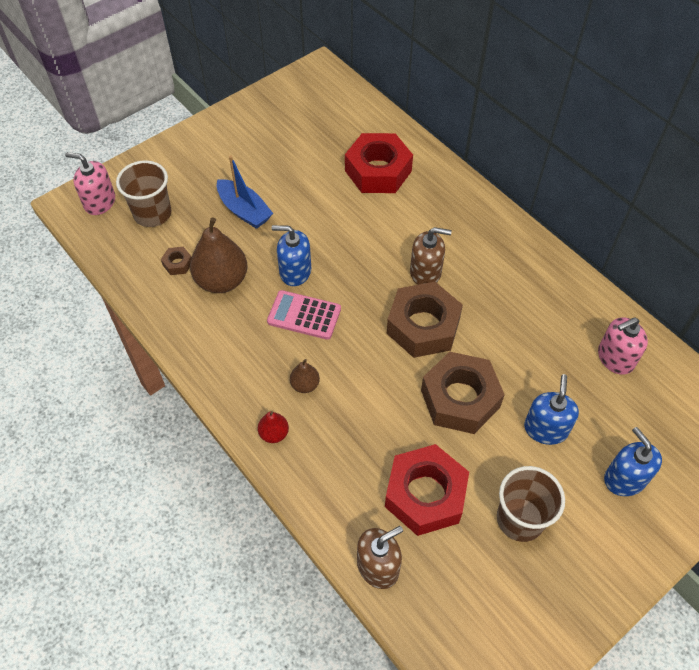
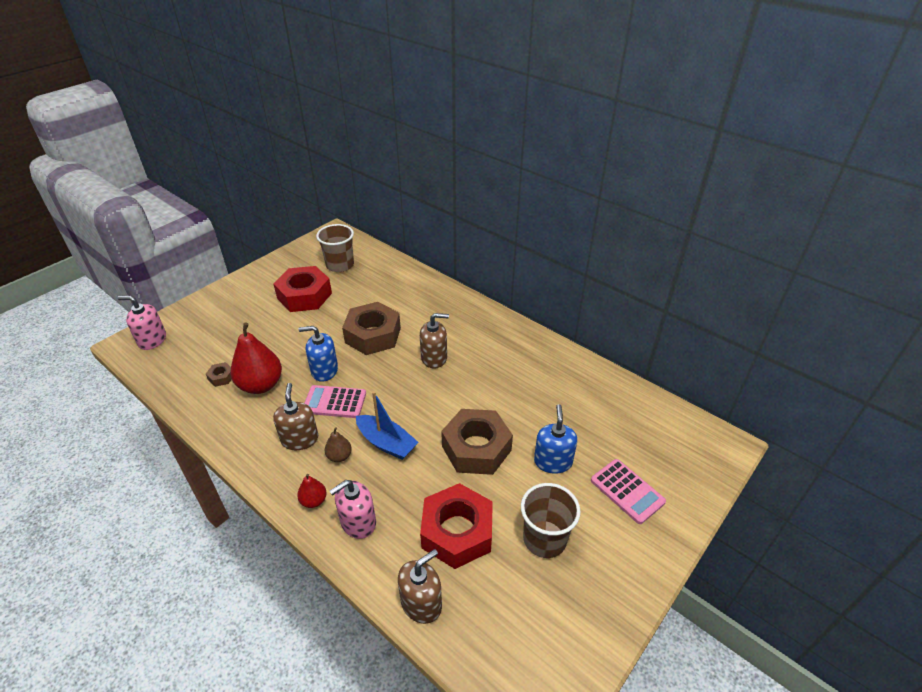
camera: 10 degrees left, 15 degrees down
(152, 214) = (199, 343): brown cup -> brown cup (340, 265)
(222, 281) = (261, 385): brown pear -> red pear
(244, 211) = (278, 332): blue boat -> blue boat (386, 443)
(262, 356) = (300, 439): none -> brown soap dispenser
(378, 171) = (387, 293): red nut -> red nut (304, 296)
(423, 326) = (437, 397): brown nut -> brown nut (373, 335)
(615, 358) = (598, 400): pink soap dispenser -> pink soap dispenser (358, 522)
(624, 479) = (627, 491): blue soap dispenser -> pink calculator

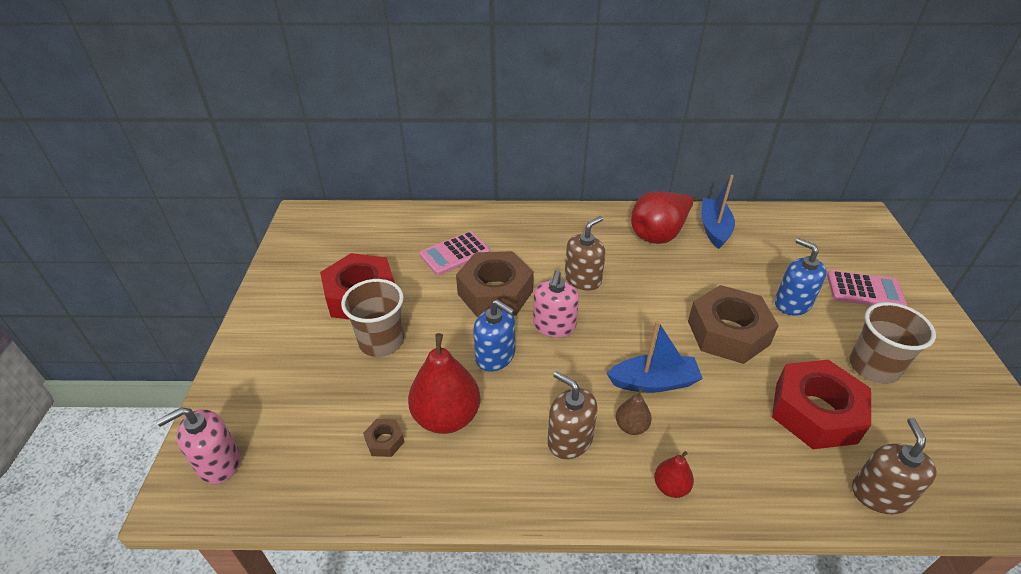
camera: 40 degrees left, 0 degrees up
(324, 370) = (495, 356): blue soap dispenser -> blue soap dispenser turned 105 degrees counterclockwise
(334, 402) = (551, 379): pink calculator -> pink calculator (455, 254)
(340, 265) = (358, 244): brown cup -> brown cup (381, 341)
(358, 522) = (735, 472): pink soap dispenser -> pink soap dispenser (554, 326)
(528, 359) = (659, 234): none -> red pear
(575, 378) = (714, 229): none -> blue boat

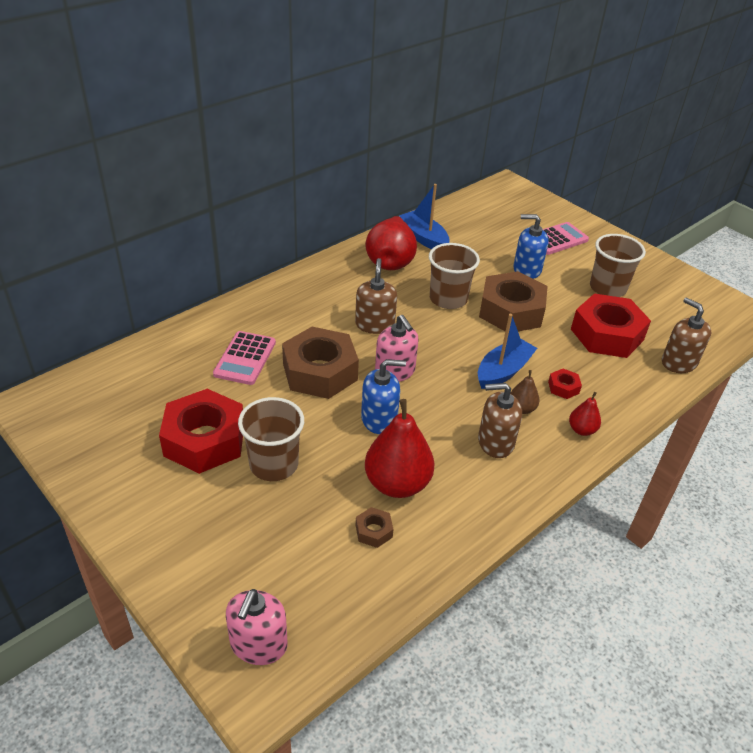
camera: 45 degrees left, 0 degrees up
(675, 291) = (448, 299): none -> brown cup
(700, 434) = (563, 387): none -> red nut

